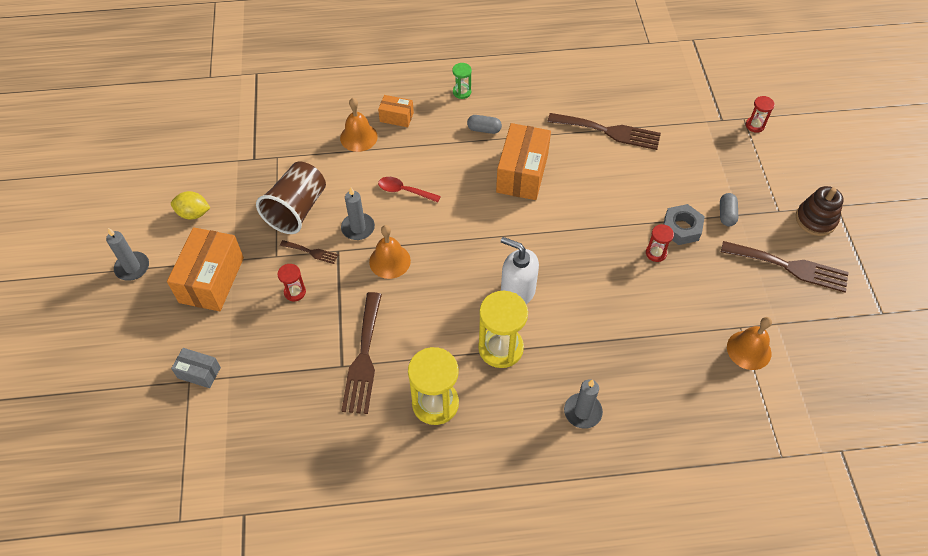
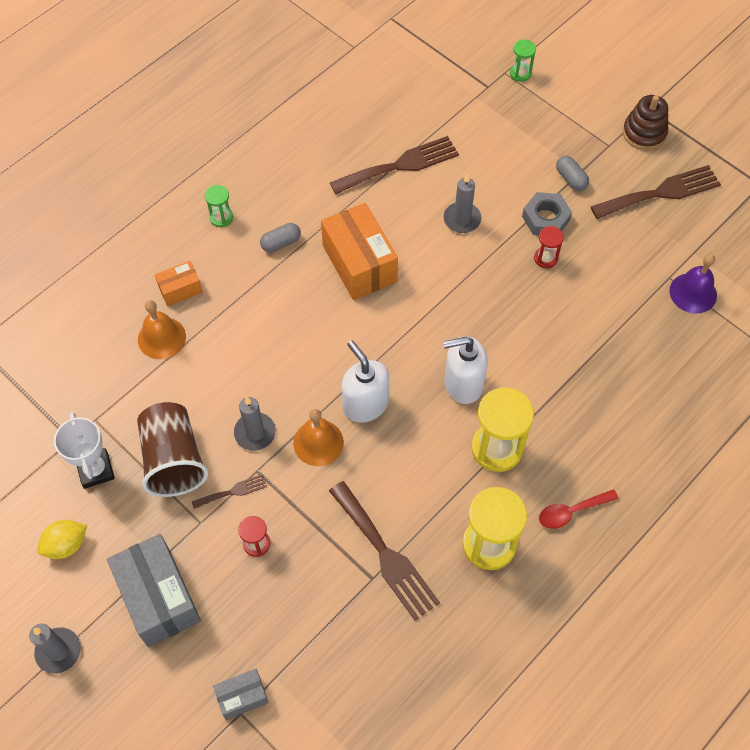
camera: 40 degrees left, 5 degrees up
(211, 280) = (158, 597): orange box -> grey box
(249, 184) = (95, 470): none -> white trophy
(404, 191) = (264, 361): red spoon -> red spoon (571, 511)
(441, 259) = (365, 404): none -> white soap dispenser
(582, 412) = (615, 451): grey candle -> grey candle (462, 219)
(749, 350) = (693, 293): orange bell -> purple bell
(755, 125) = (520, 73): red hourglass -> green hourglass

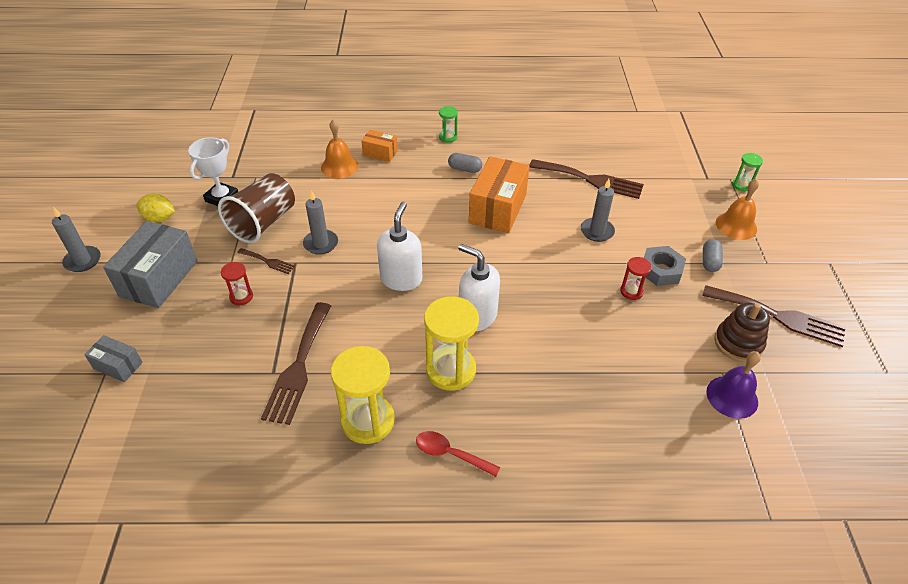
camera: 45 degrees right, 15 degrees down
(318, 442) = (347, 276): orange bell -> orange bell (736, 225)
(644, 133) = (807, 274): brown stacking toy -> brown stacking toy (738, 343)

